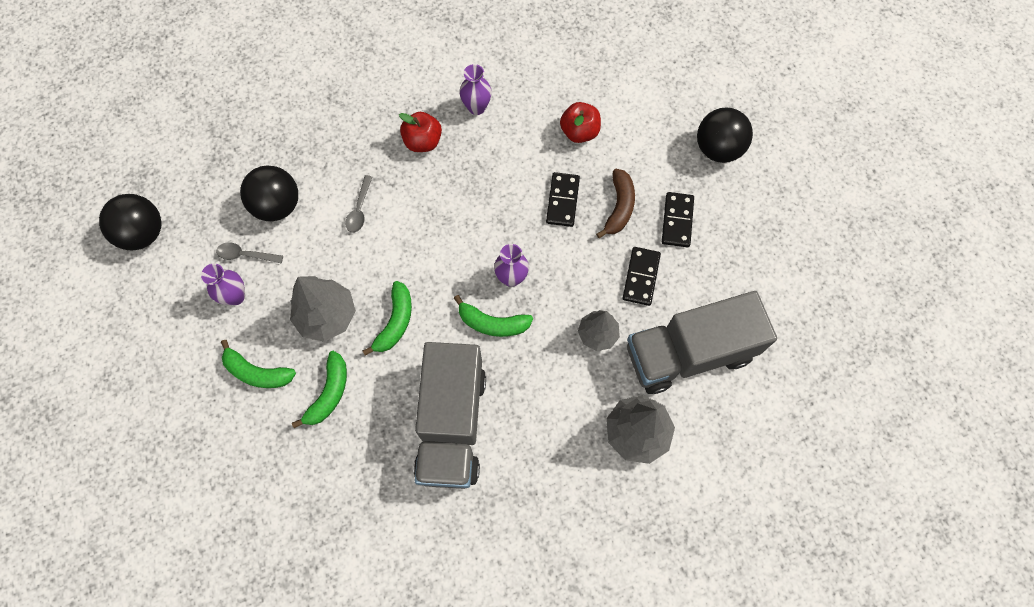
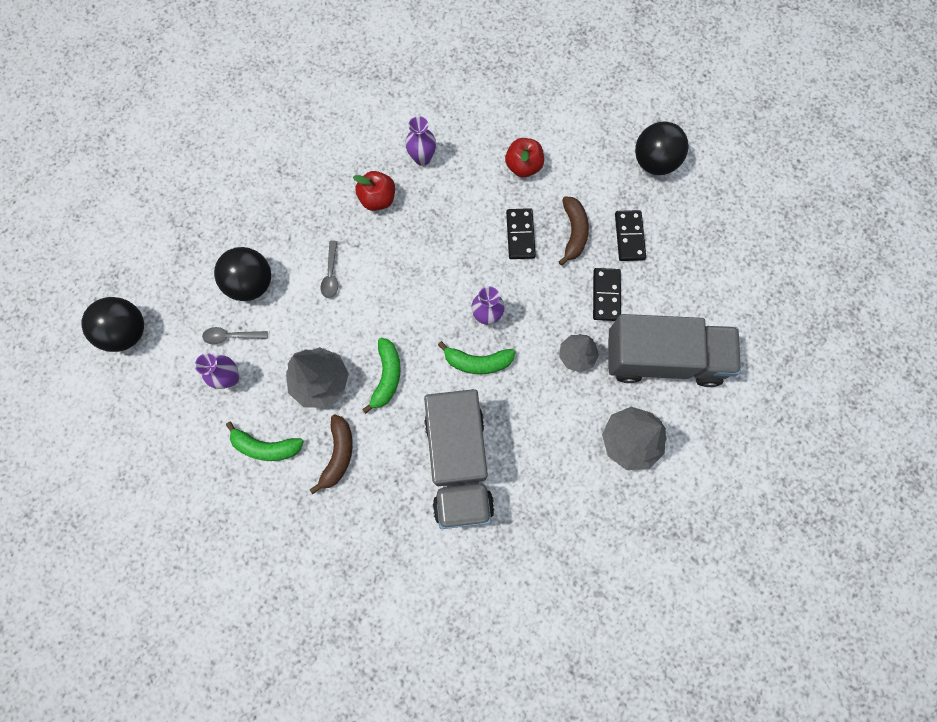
camera: 10 degrees left, 5 degrees up
(329, 393) = (338, 454): green banana -> brown banana
(689, 353) = (662, 359): grey truck -> grey truck turned 150 degrees counterclockwise

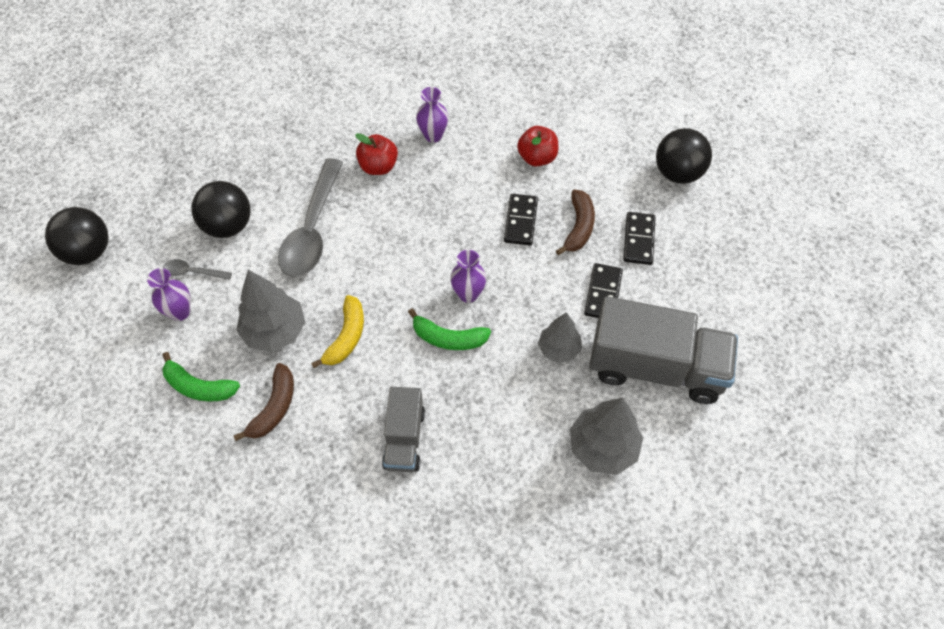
camera: 10 degrees right, 15 degrees down
(331, 274) = (312, 229): grey spoon -> grey spoon, size x2.23
(387, 376) = (346, 337): green banana -> yellow banana
(458, 463) = (404, 438): grey truck -> grey truck, size x0.55

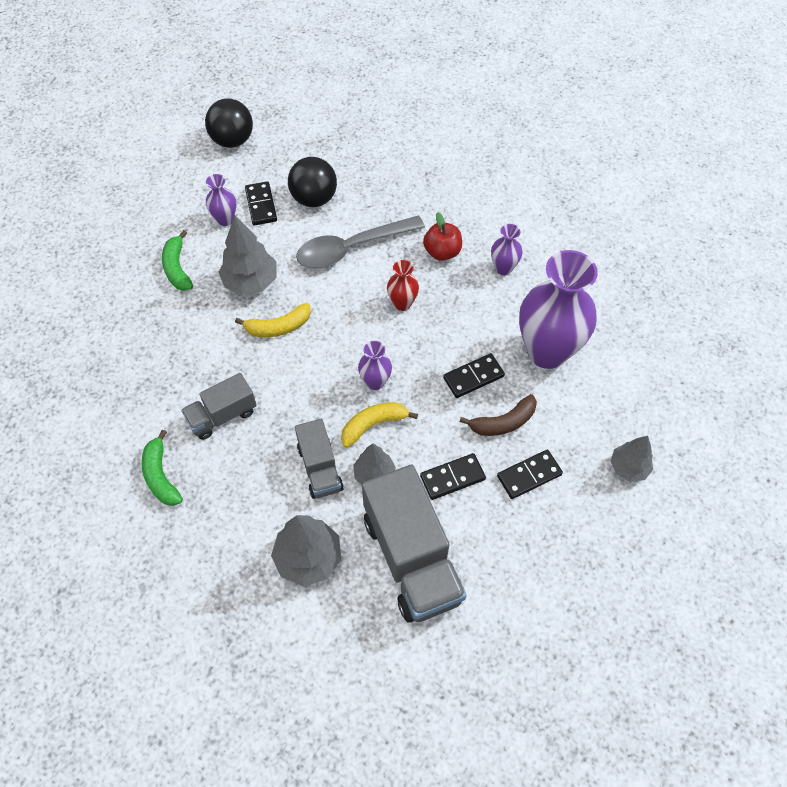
camera: 55 degrees right, 0 degrees up
(193, 272) = (261, 205): grey spoon -> black domino
(274, 407) = (192, 321): brown banana -> none
(405, 226) = (402, 303): none -> red vase
(448, 338) = (326, 392): green banana -> green banana (161, 476)
(509, 321) = (373, 425): none -> yellow banana
(521, 387) = (320, 468): none -> grey truck
(537, 157) = (547, 351): red apple -> purple vase
(678, 173) = (628, 467): black ball -> grey tree

